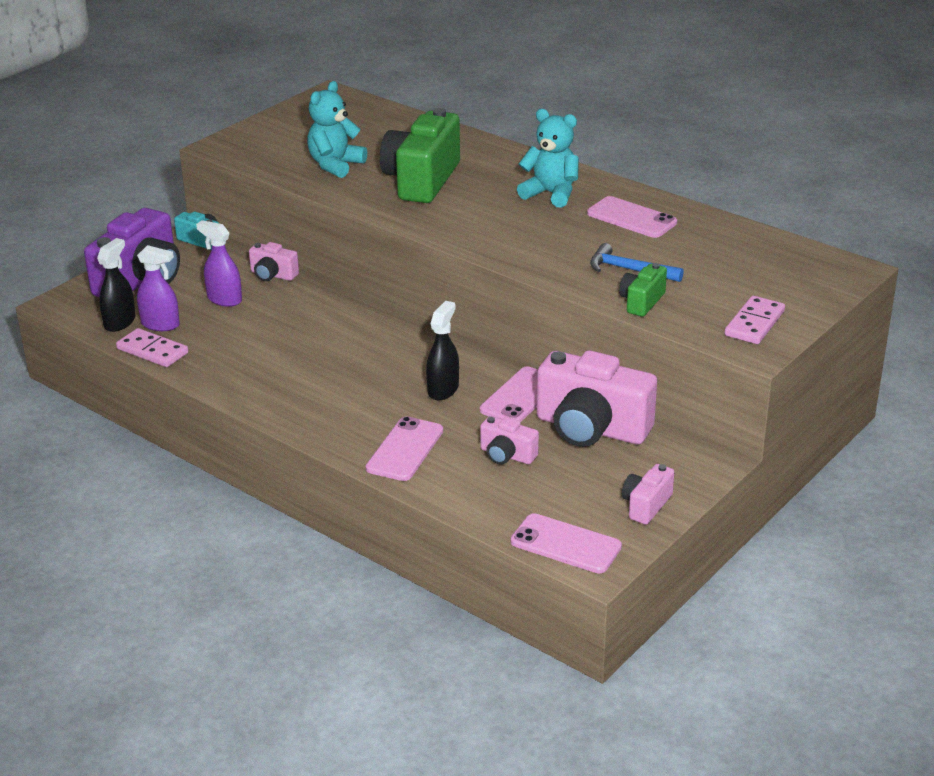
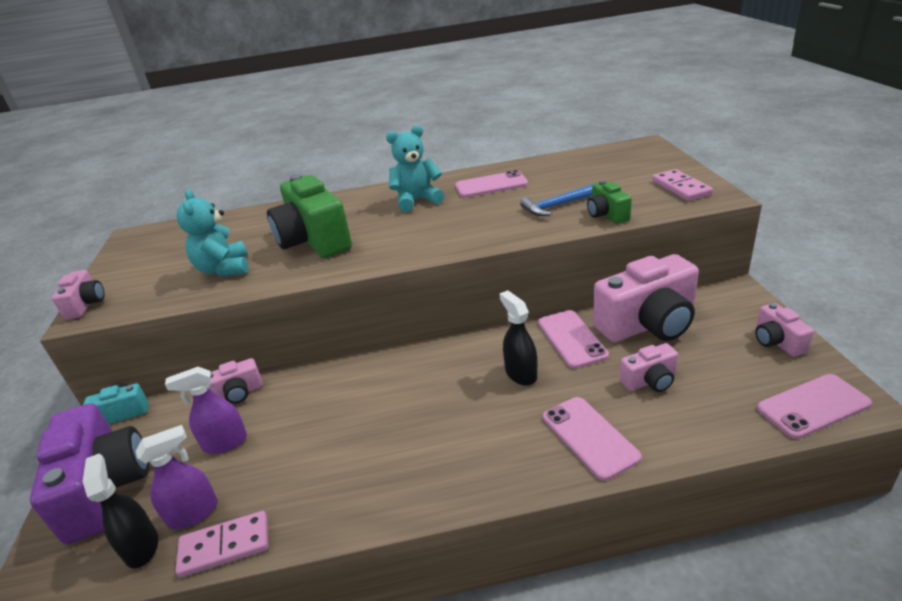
camera: 45 degrees left, 0 degrees up
(230, 139) = (86, 305): none -> pink camera

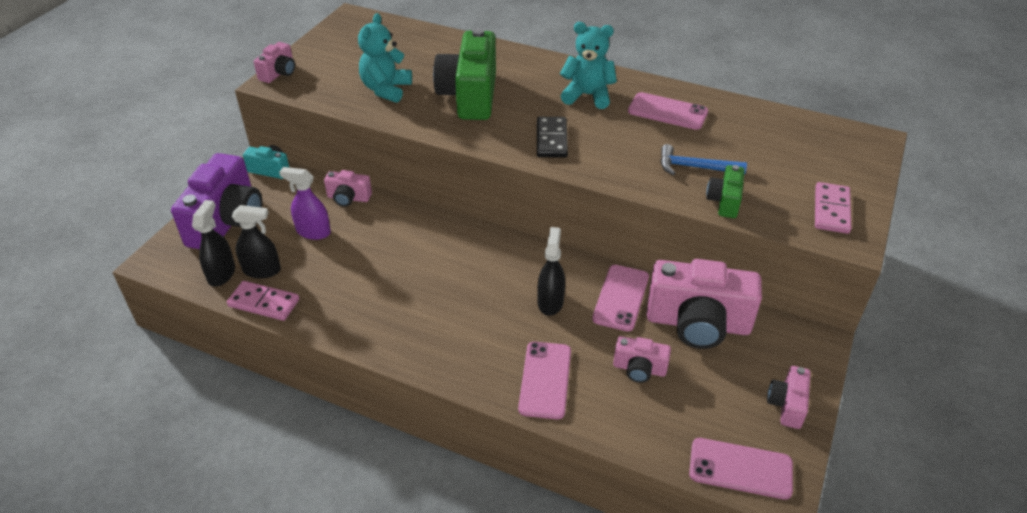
camera: 30 degrees right, 10 degrees up
(193, 513) = (262, 270): purple spray bottle -> black spray bottle
(423, 237) = (551, 139): none -> black domino

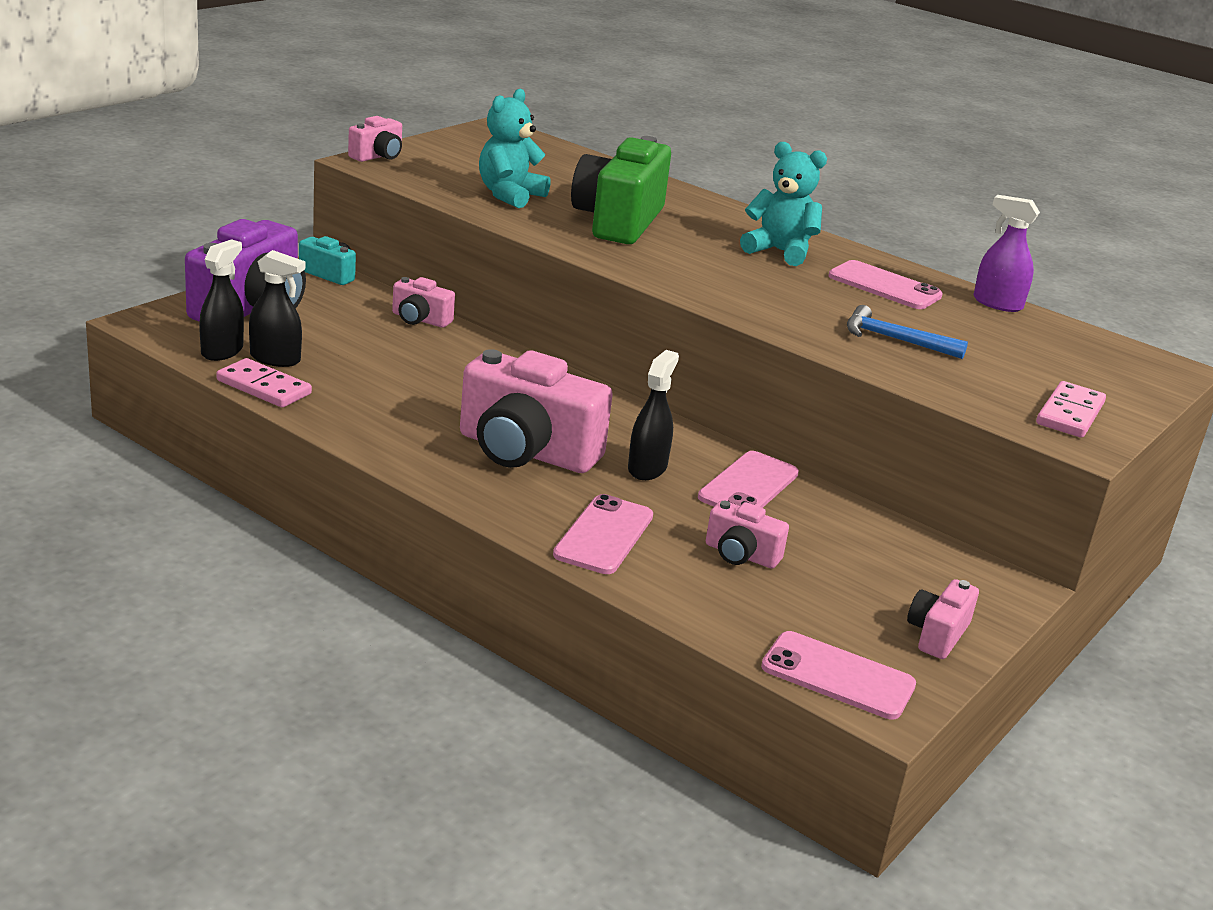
camera: 10 degrees right, 15 degrees down
(313, 232) = (358, 339): purple spray bottle -> purple spray bottle (997, 303)
(551, 139) = (708, 278): black domino -> none
(698, 323) = (846, 532): pink camera -> pink camera (526, 451)
(724, 201) = (919, 376): green camera -> none

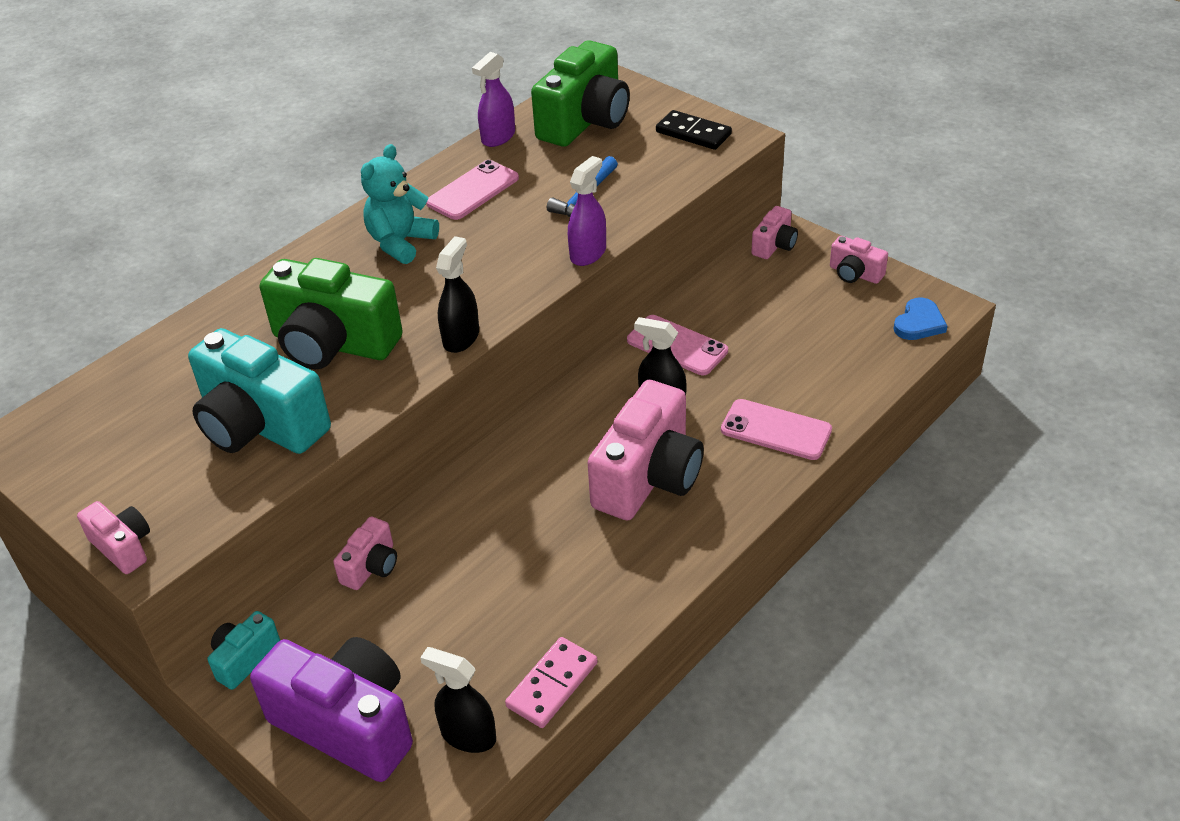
camera: 80 degrees left, 15 degrees up
(275, 359) = (483, 683): black spray bottle -> black spray bottle (461, 338)
(510, 195) = (260, 425): turquoise teddy bear -> turquoise camera
(741, 555) = (782, 357): pink camera -> pink camera (774, 245)
(785, 333) = (588, 253): none -> purple spray bottle
(838, 676) = (919, 323): pink phone -> blue heart
(1059, 351) = (585, 121): none -> green camera
(1069, 414) = (693, 133): pink domino -> black domino

